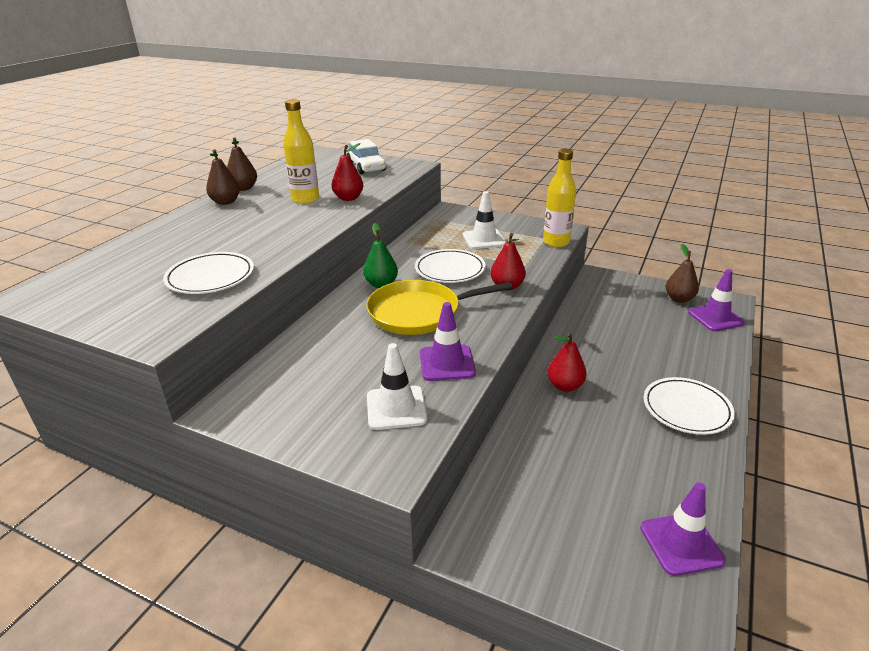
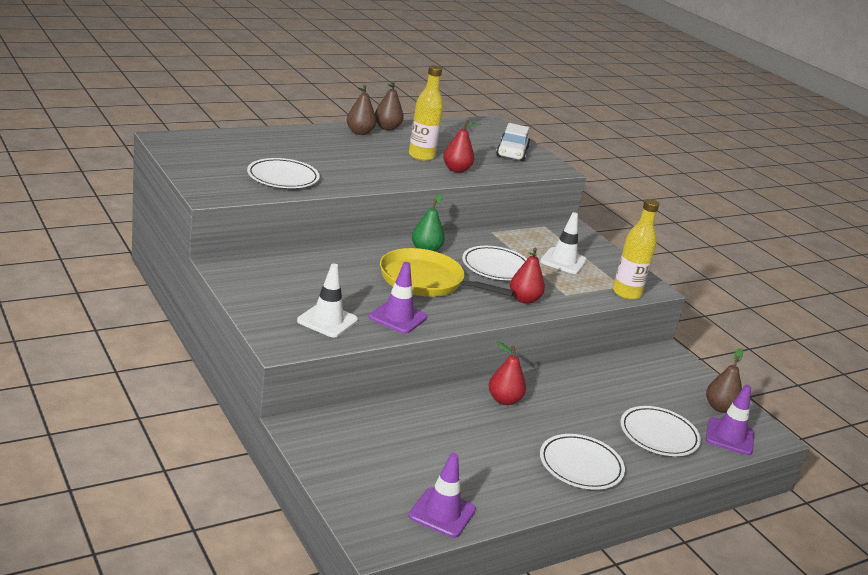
camera: 30 degrees right, 5 degrees down
(684, 345) = (658, 435): none -> white plate

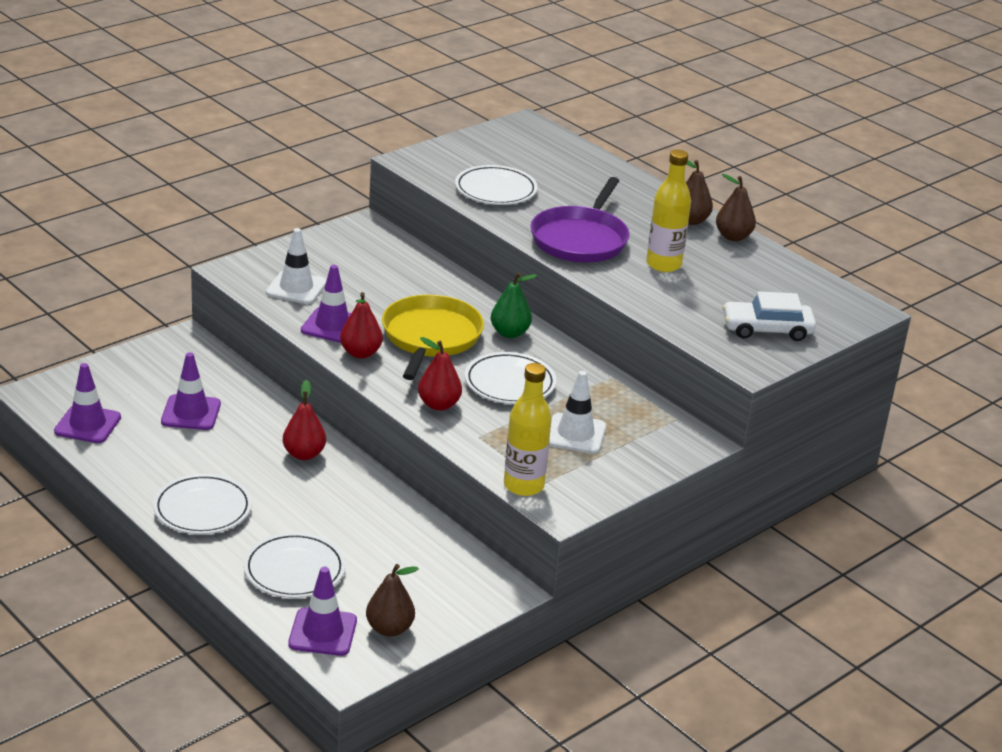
camera: 80 degrees right, 5 degrees up
(376, 170) = (580, 239): none -> purple pan
(432, 447) = (191, 413): none -> purple traffic cone
(456, 170) = (647, 290): red pear -> red pear (360, 353)

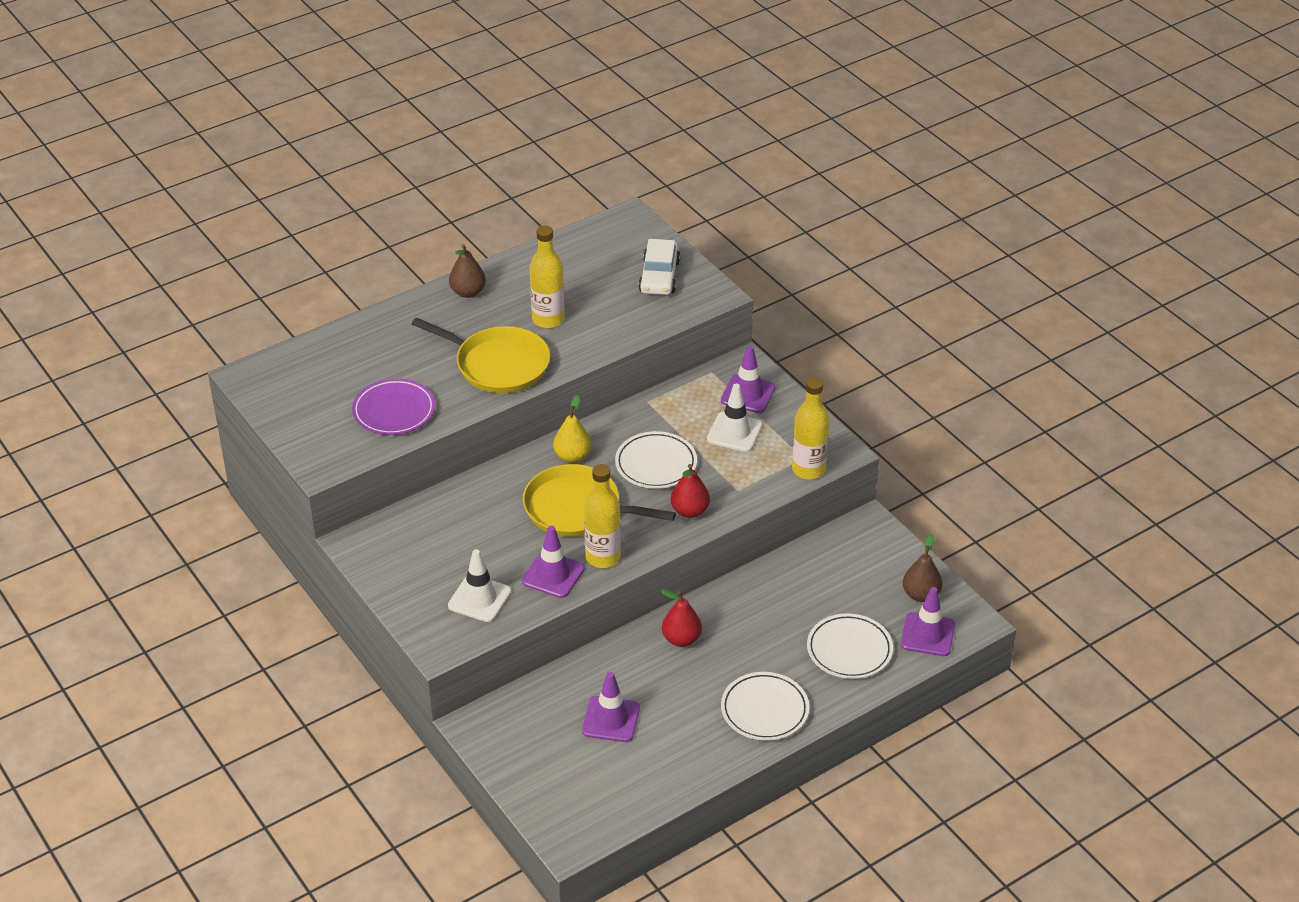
camera: 80 degrees left, 10 degrees up
(87, 424) = (627, 798): purple traffic cone -> purple traffic cone (748, 394)
(360, 353) = (603, 557): red pear -> yellow bottle
(495, 190) = (394, 411): white plate -> purple plate
(509, 333) = (572, 456): green pear -> yellow pear
(580, 239) = (498, 365): purple pan -> yellow pan
(733, 237) = (500, 271): brown pear -> none

